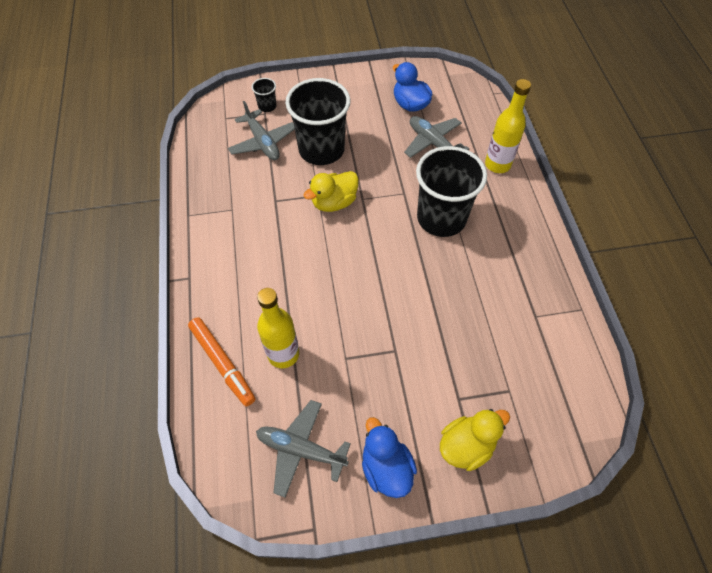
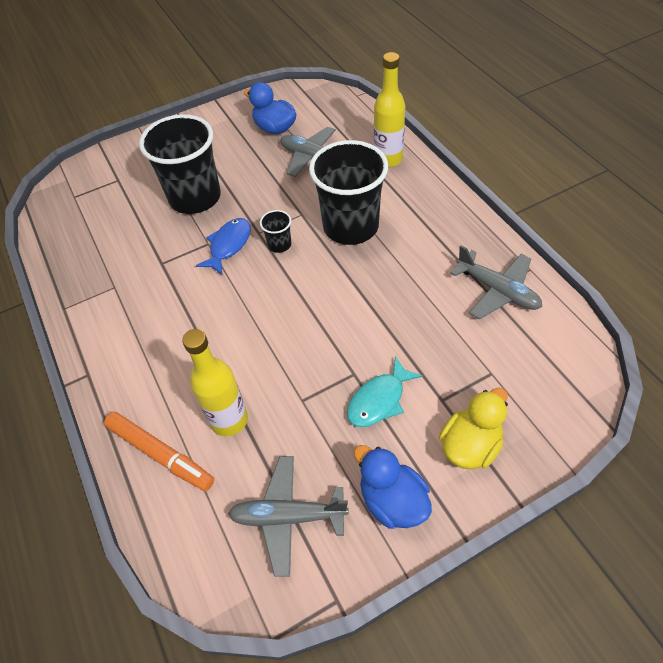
camera: 15 degrees left, 5 degrees down
(262, 142) = (126, 209): grey plane -> grey plane (497, 290)
(267, 106) = (118, 172): black cup -> black cup (279, 244)
(334, 202) = (228, 245): yellow duck -> blue fish
(407, 380) = (379, 400): none -> turquoise fish

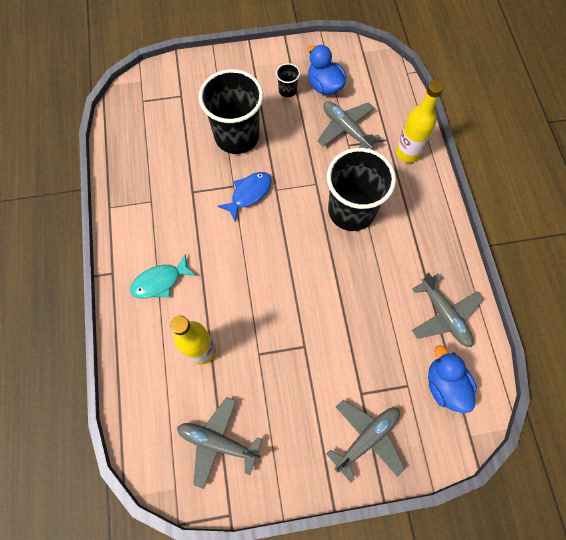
camera: 15 degrees right, 15 degrees up
(160, 454) = (145, 359): orange marker -> none
(279, 244) = (288, 207): black cup -> black cup (287, 90)
(379, 400) = (315, 376): turquoise fish -> turquoise fish (160, 281)
(392, 501) = (294, 459): blue duck -> blue duck (445, 385)
(470, 445) = (366, 438): yellow duck -> grey plane

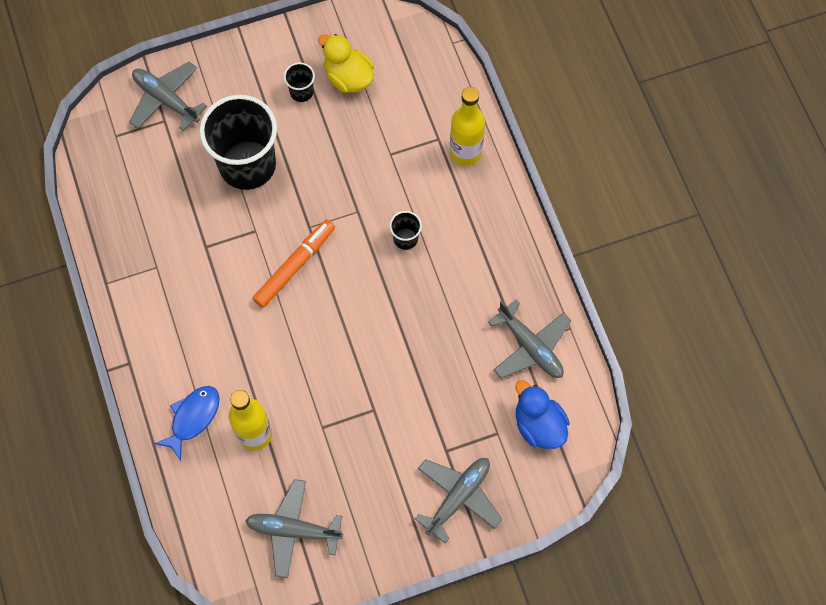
camera: 10 degrees left, 0 degrees up
(160, 281) = (189, 363): turquoise fish -> none
(249, 194) = (276, 238): blue fish -> blue fish (193, 418)
(259, 218) = (295, 266): none -> orange marker
(324, 85) = (348, 77): blue duck -> yellow duck
(346, 129) = (384, 133): grey plane -> grey plane (166, 100)
(351, 210) = (405, 238): black cup -> black cup, size x0.42

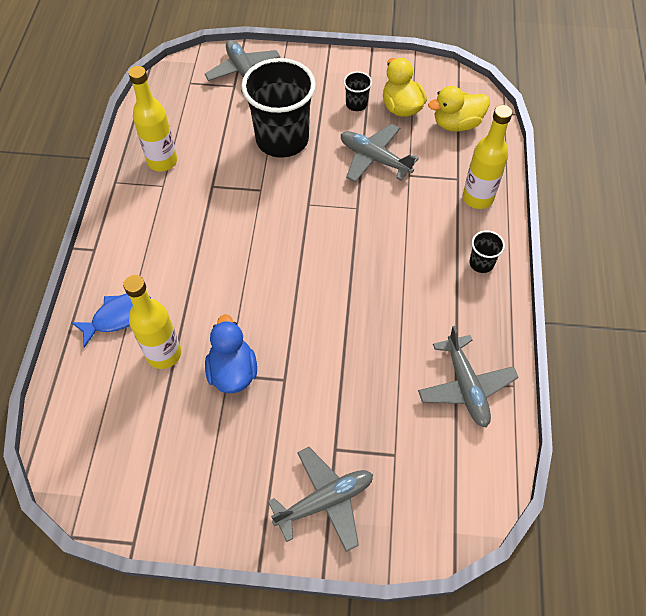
camera: 25 degrees right, 10 degrees down
(140, 240) = (162, 161): none -> yellow bottle
(293, 530) = (148, 458): grey plane -> grey plane (374, 159)
(295, 266) = (279, 229): orange marker -> none
(405, 238) = (389, 245): black cup -> black cup (481, 263)
(411, 75) = (456, 124): none -> yellow duck
(538, 425) = (441, 466): blue duck -> blue duck (232, 371)

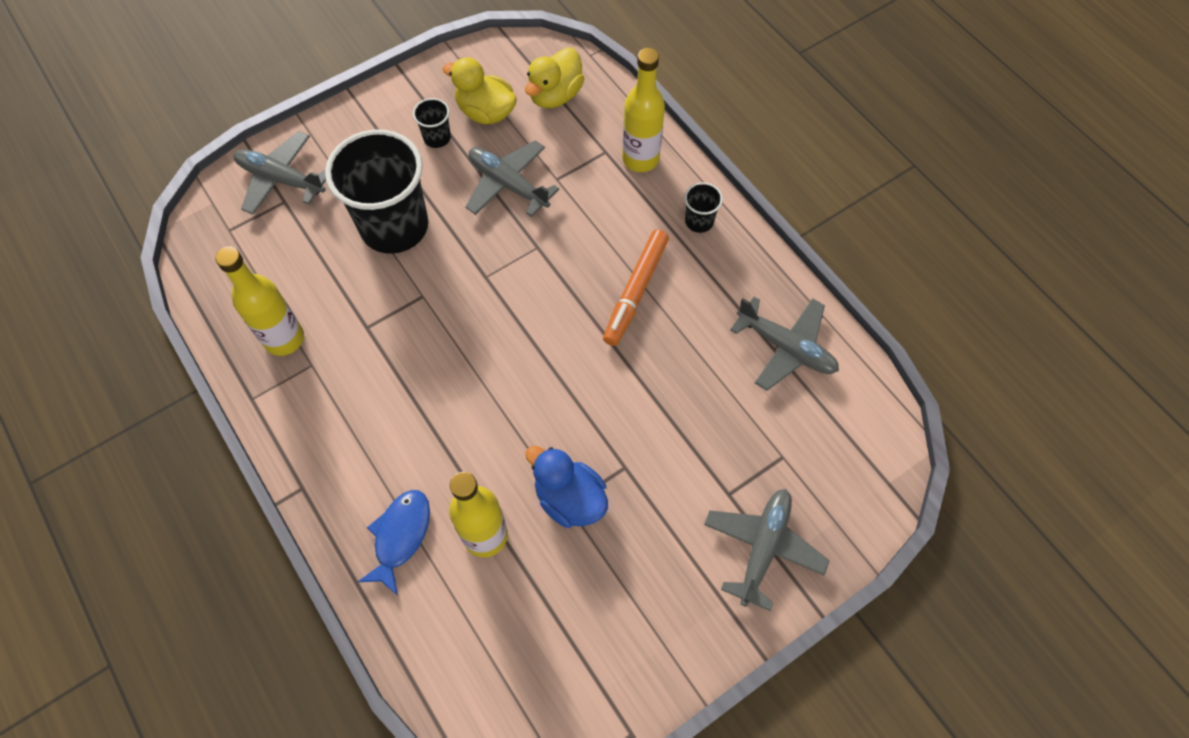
camera: 40 degrees left, 5 degrees up
(374, 159) = (508, 184): grey plane -> grey plane turned 45 degrees clockwise
(395, 277) = (635, 291): none -> orange marker

